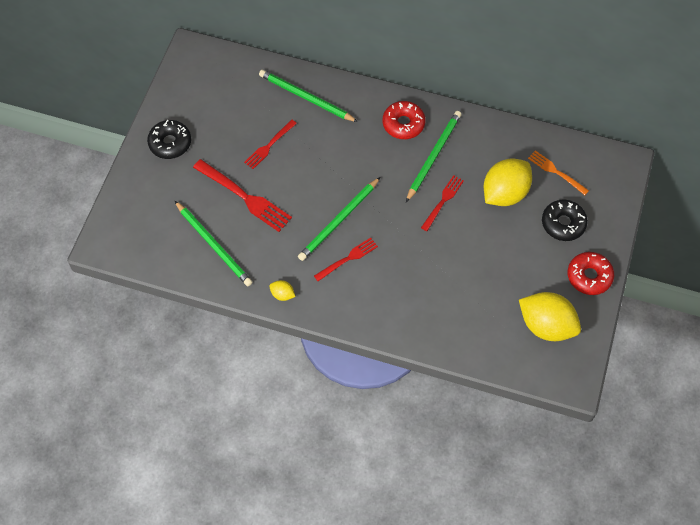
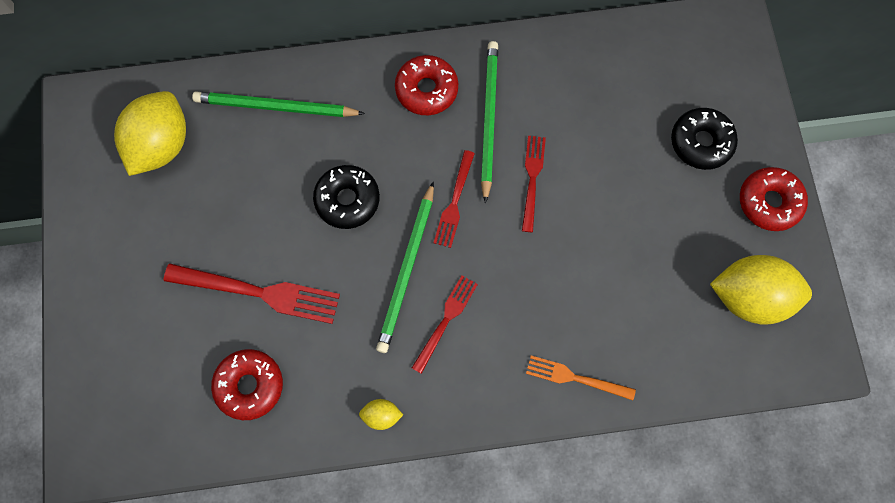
camera: 25 degrees left, 10 degrees up
(170, 143) = (113, 257): black donut -> black donut (347, 200)
(214, 245) = (249, 385): green pencil -> red donut
(269, 146) = (257, 200): red fork -> red fork (454, 203)
(504, 193) = (606, 132): yellow lemon -> yellow lemon (161, 145)
(556, 172) = (656, 73): orange fork -> orange fork (575, 378)

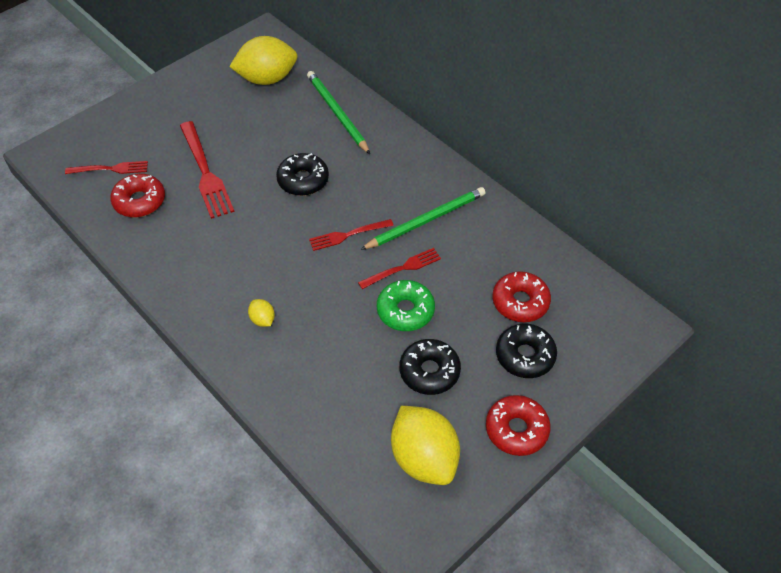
camera: 55 degrees right, 20 degrees down
(381, 415) = (164, 278): yellow lemon -> yellow lemon (262, 320)
(407, 270) = (278, 236): green pencil -> none
(426, 90) = (417, 177): red donut -> red donut (520, 302)
(446, 320) = (258, 276): red fork -> red fork (111, 169)
(575, 378) = (270, 375): orange fork -> none
(584, 209) = (405, 311): none -> green donut
(665, 233) = (429, 371): none -> black donut

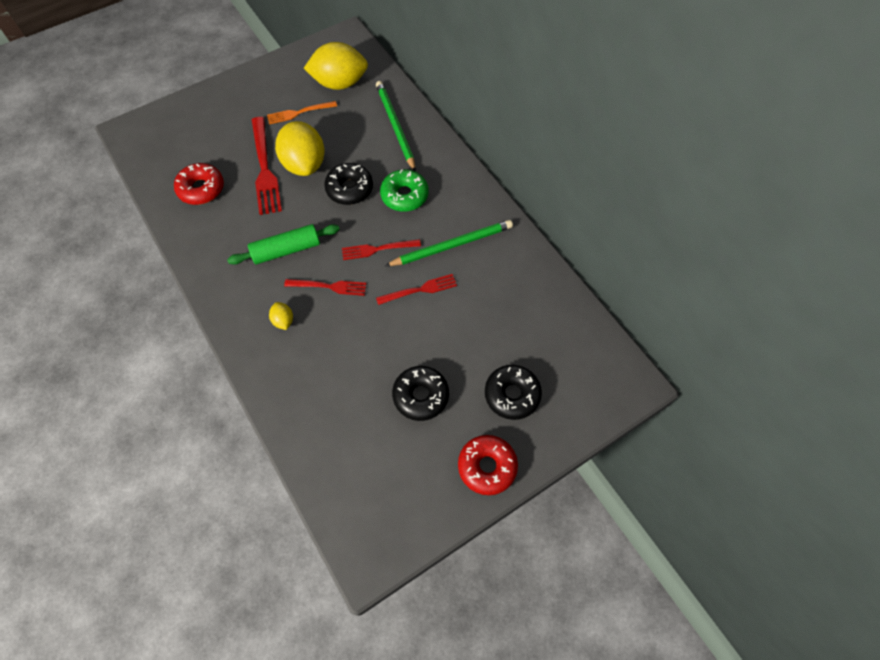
camera: 10 degrees right, 10 degrees up
(111, 169) = (183, 153): red fork -> red fork (329, 286)
(229, 113) = (299, 113): none -> orange fork
(249, 249) = (286, 250): none -> green rolling pin
(405, 311) = (412, 332): green donut -> green donut (404, 195)
(424, 458) = (396, 480): yellow lemon -> yellow lemon (304, 164)
(520, 302) = (520, 340): red donut -> none

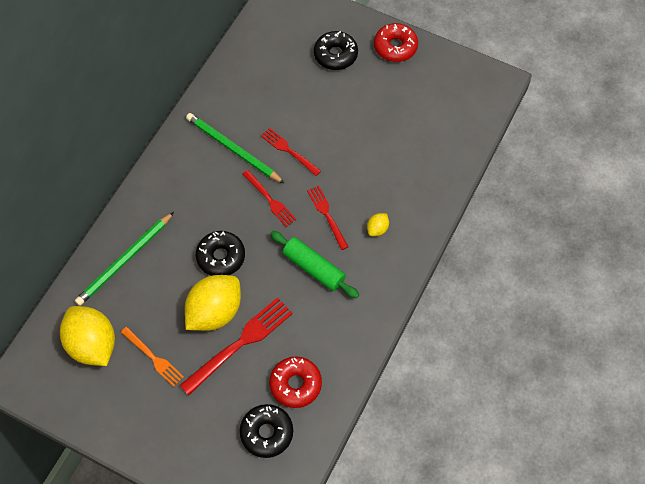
camera: 120 degrees left, 0 degrees up
(404, 195) = (202, 209): green donut -> none
(420, 396) = (373, 107): black donut -> black donut (267, 433)

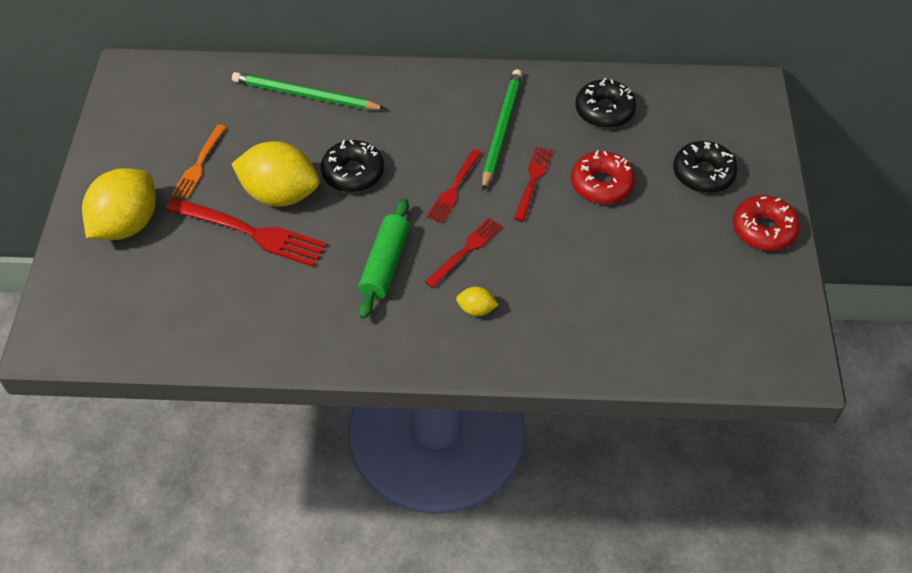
camera: 65 degrees right, 10 degrees down
(92, 344) = (193, 110): yellow lemon -> yellow lemon (126, 225)
(267, 433) = (148, 300): black donut -> black donut (604, 111)
(295, 384) = (221, 305): red donut -> red donut (601, 184)

